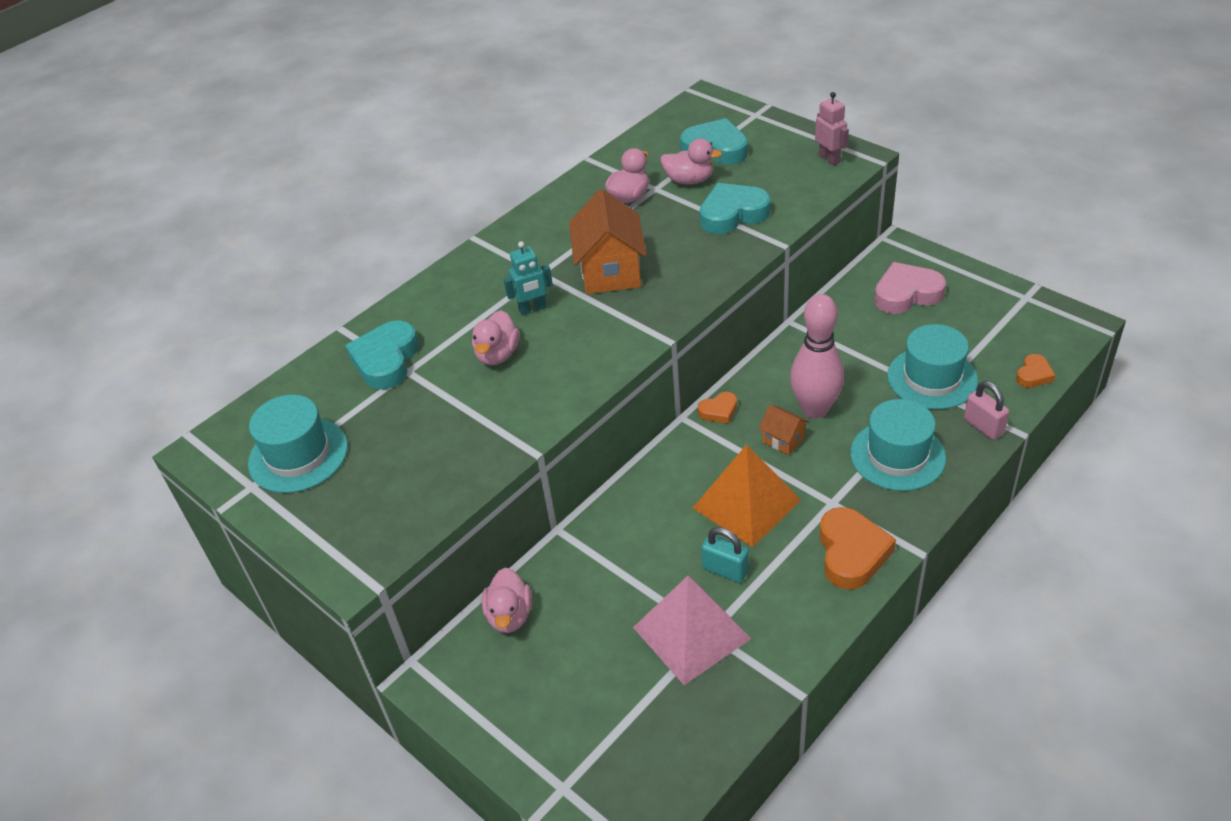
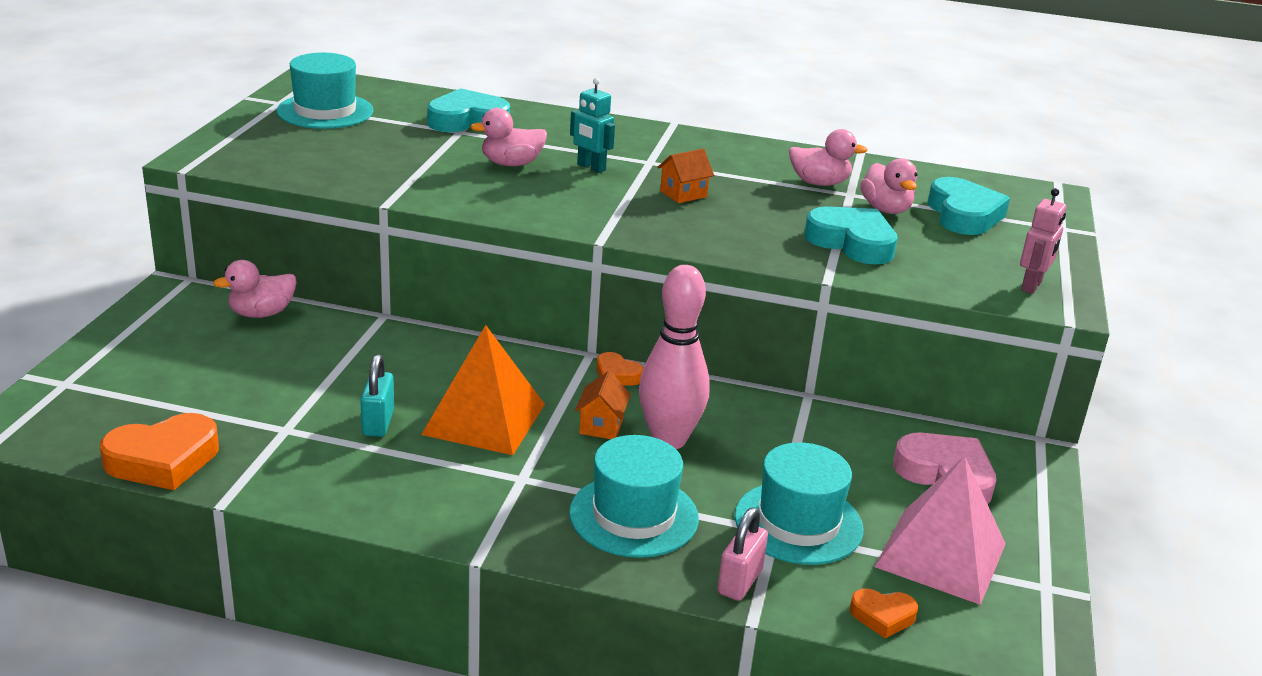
camera: 55 degrees right, 15 degrees down
(610, 272) = (683, 194): orange house -> orange house, size x0.50
(691, 633) = (280, 418): pink pyramid -> pink pyramid (940, 555)
(851, 553) = (448, 506): orange heart -> orange heart (163, 460)

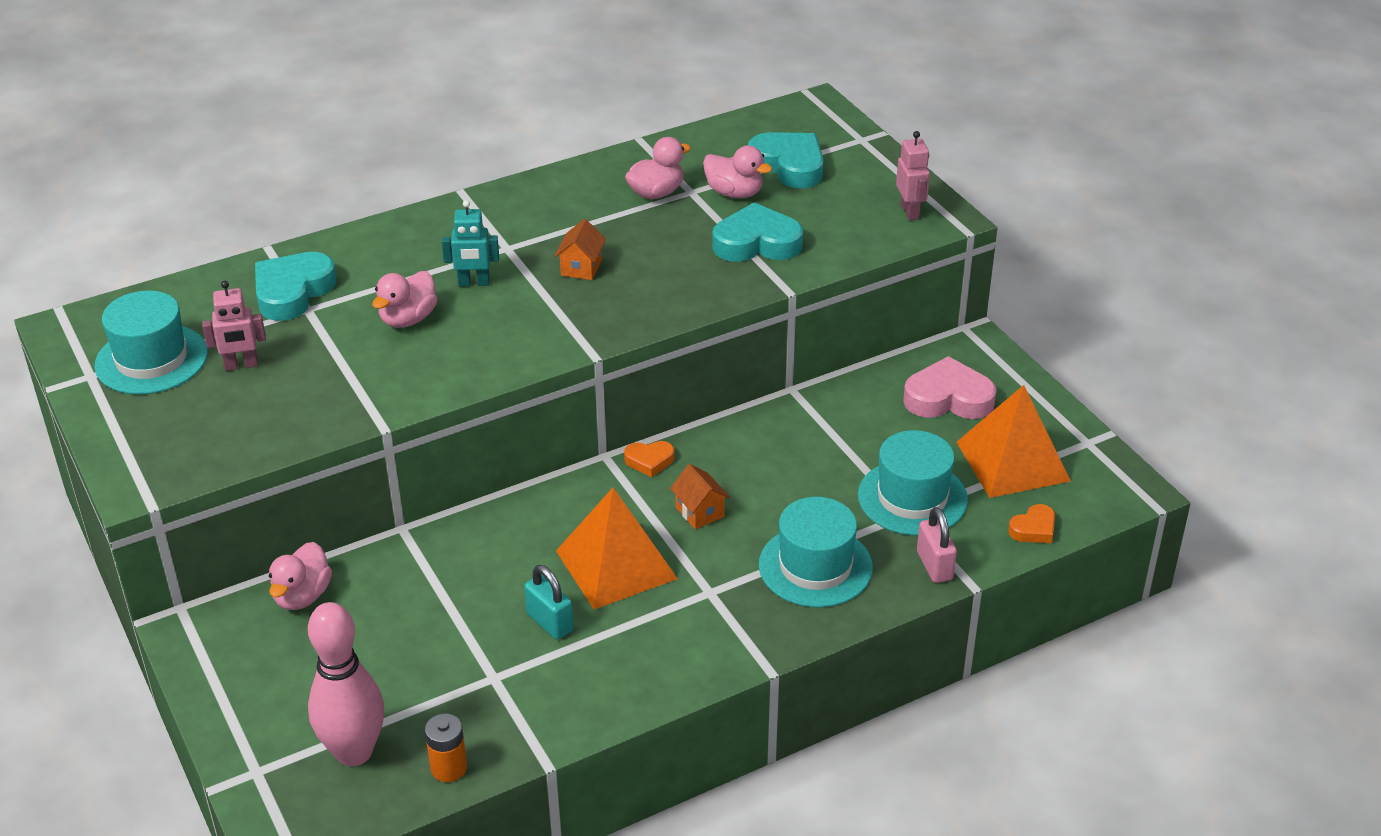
camera: 40 degrees left, 10 degrees up
(163, 460) = (449, 768): orange heart -> orange battery
(367, 137) = (241, 365): none -> pink robot
(669, 440) = (756, 491): pink bowling pin -> pink bowling pin (354, 752)
(940, 555) = (1012, 461): pink pyramid -> orange pyramid

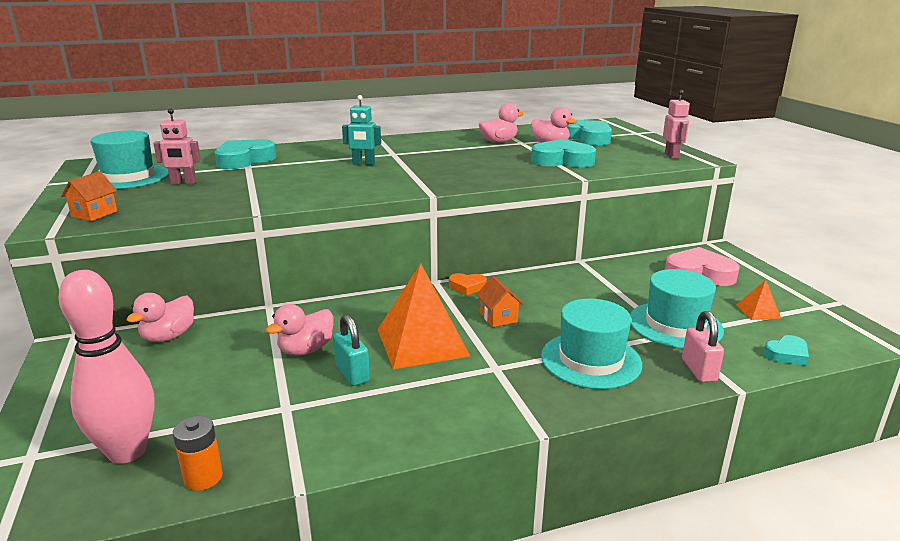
camera: 10 degrees right, 15 degrees down
(408, 319) = (310, 173): pink duck -> pink duck (306, 350)
(581, 267) = (438, 162): orange house -> orange house (94, 214)
(1012, 461) = (758, 311): orange pyramid -> orange pyramid, size x0.44
(1033, 529) = (786, 354): orange heart -> turquoise heart

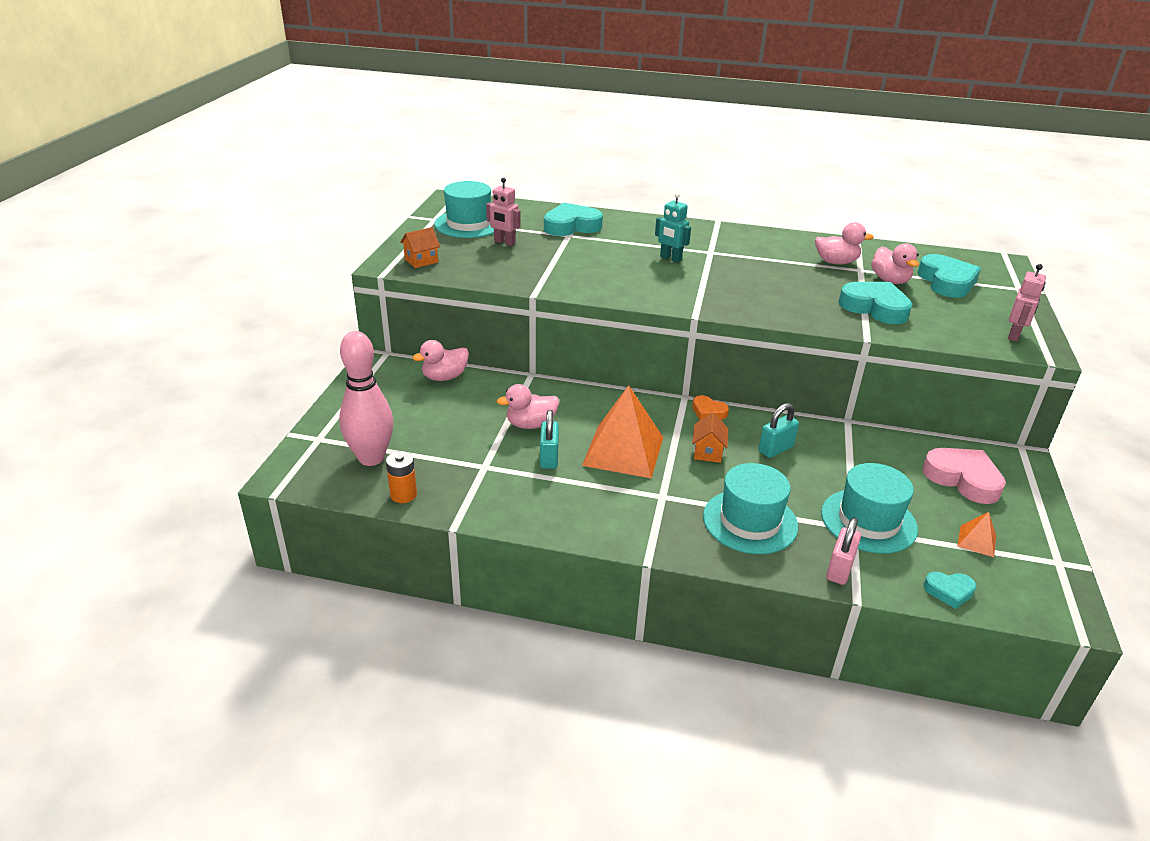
camera: 30 degrees right, 10 degrees up
(550, 297) = (776, 449): none -> turquoise padlock

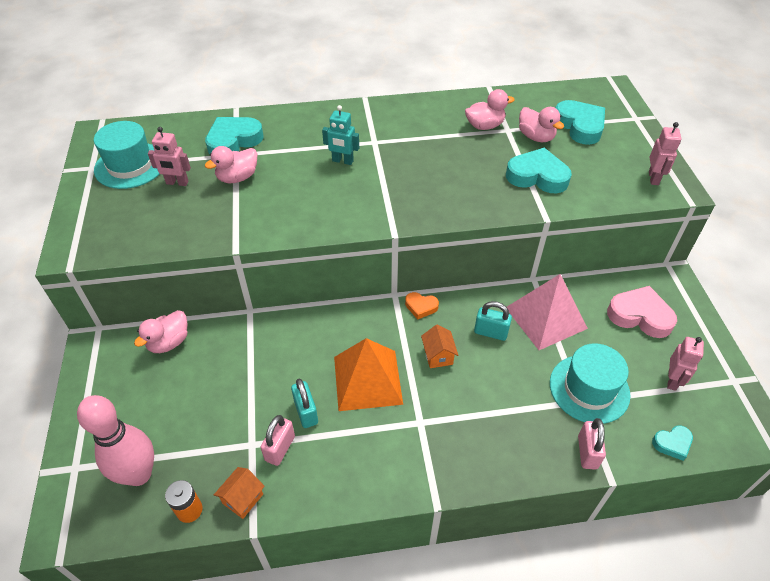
camera: 20 degrees left, 15 degrees up
(421, 261) = (102, 234): orange house -> orange house (242, 499)
(510, 476) = (280, 448): none -> pink padlock
(530, 424) = (273, 376): pink duck -> pink duck (237, 177)
(750, 521) = (501, 425): turquoise hat -> none
(776, 449) = (490, 332): turquoise padlock -> turquoise padlock turned 75 degrees clockwise
(846, 453) = (546, 317): none -> pink pyramid
(976, 541) = (672, 380): orange pyramid -> pink robot

